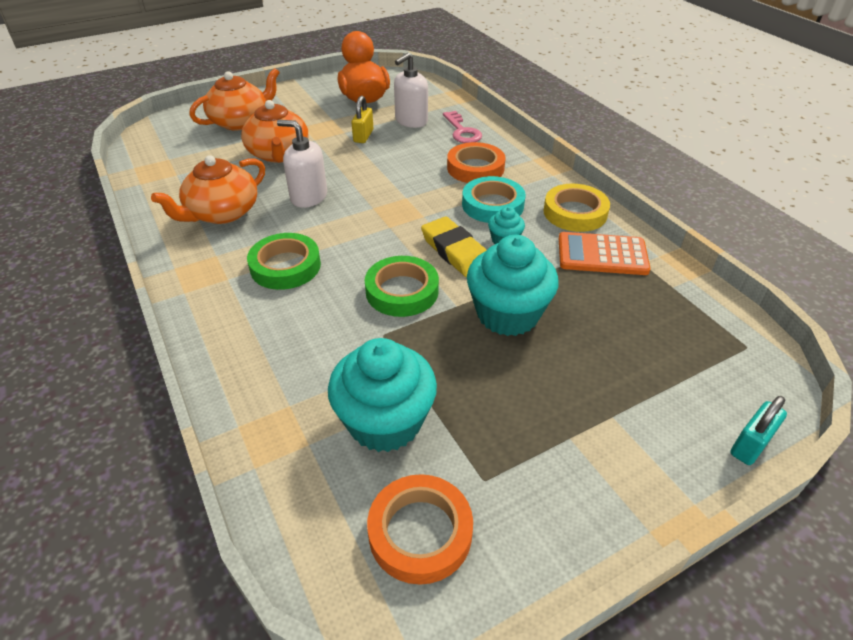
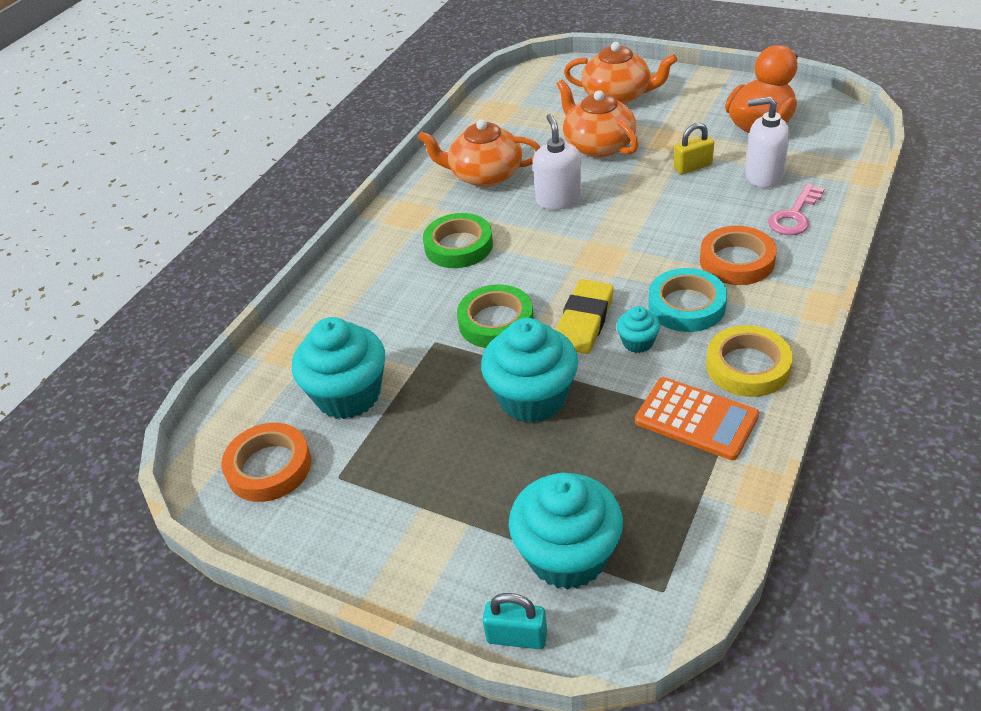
camera: 60 degrees right, 0 degrees up
(278, 154) = (598, 145): orange teapot -> orange teapot turned 105 degrees clockwise
(602, 255) = (696, 419): orange calculator -> orange calculator turned 150 degrees clockwise
(685, 376) = (567, 556): none -> turquoise cupcake

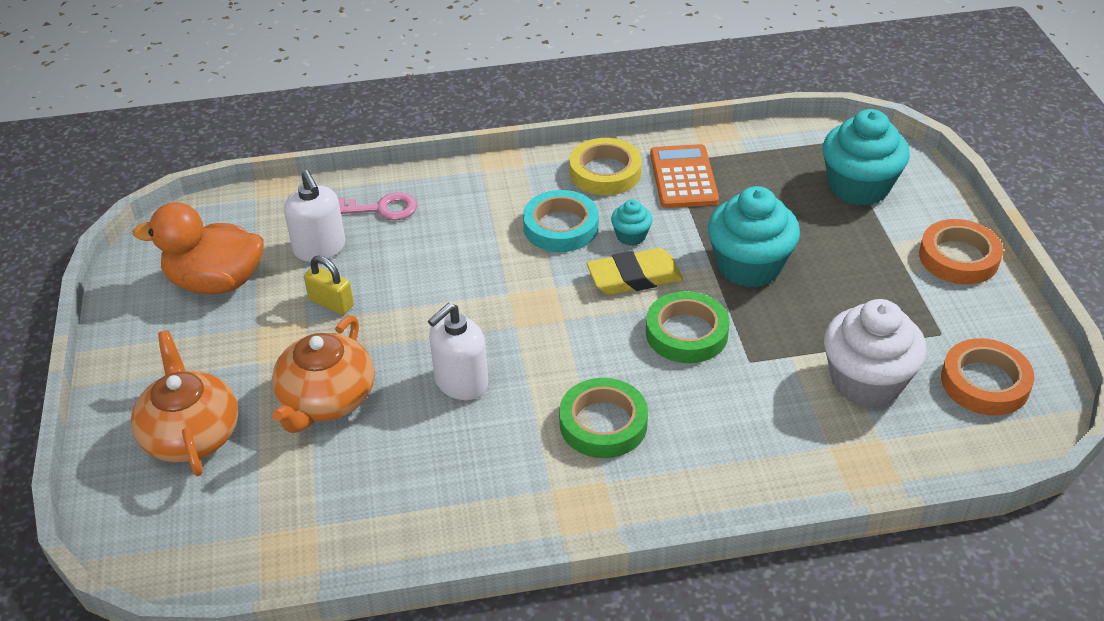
camera: 130 degrees left, 0 degrees up
(348, 395) = (866, 381): turquoise cupcake -> white cupcake
(485, 175) = (454, 476): orange teapot -> none
(517, 637) = (934, 182): turquoise padlock -> none
(736, 261) = (475, 220): orange tape -> orange tape (958, 257)

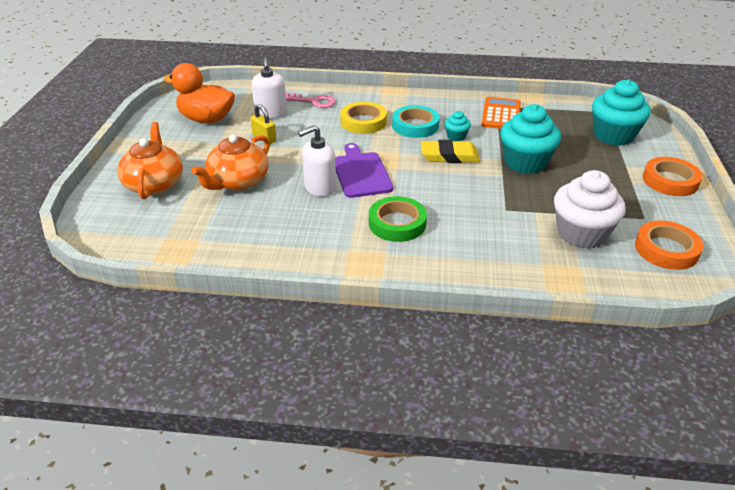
camera: 15 degrees right, 5 degrees down
(513, 339) = (361, 173): none -> purple cutting board
(605, 172) = (453, 105): yellow tape -> yellow tape (363, 122)
(686, 333) = (470, 188): green tape -> none

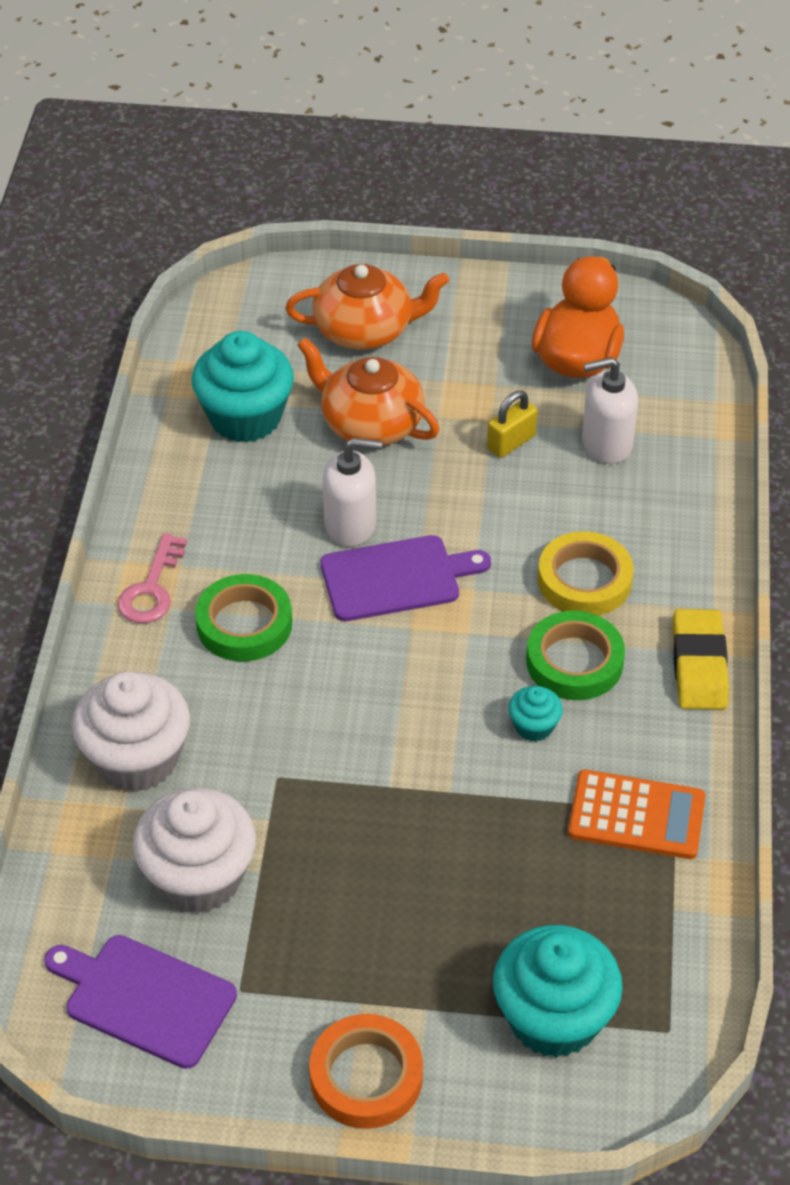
camera: 90 degrees right, 10 degrees up
(313, 102) = (663, 502): pink key -> pink key (152, 588)
(320, 187) = (350, 524): white soap dispenser -> white soap dispenser turned 120 degrees clockwise
(415, 125) = (574, 661): turquoise tape -> green tape
(449, 156) = (457, 709): yellow eraser -> yellow eraser (699, 665)
(506, 260) = (137, 759): none -> white cupcake
(525, 162) = (435, 830): turquoise cupcake -> turquoise cupcake (245, 417)
(666, 249) = (144, 998): orange tape -> purple cutting board

